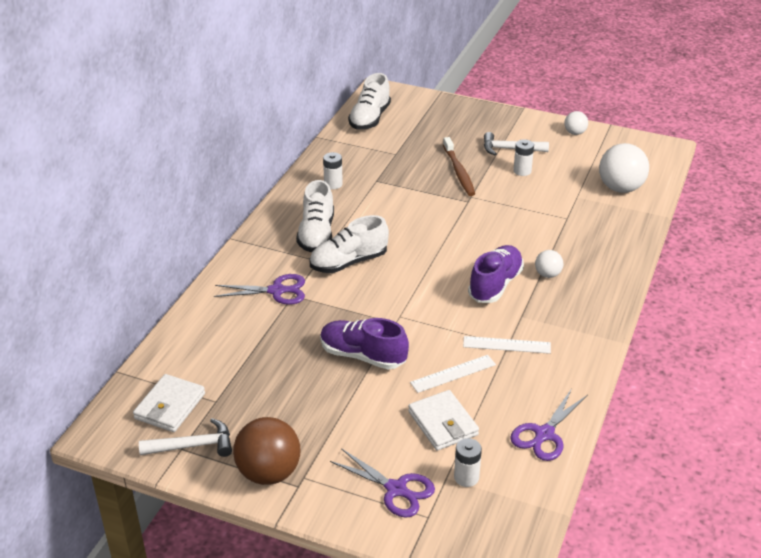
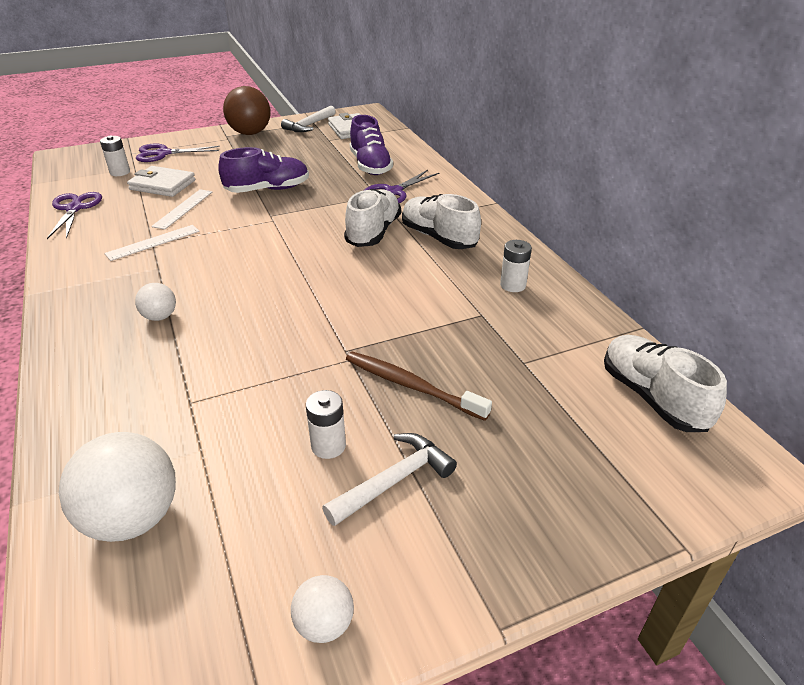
camera: 135 degrees right, 0 degrees up
(495, 285) = (211, 280): purple shoe -> purple shoe (370, 165)

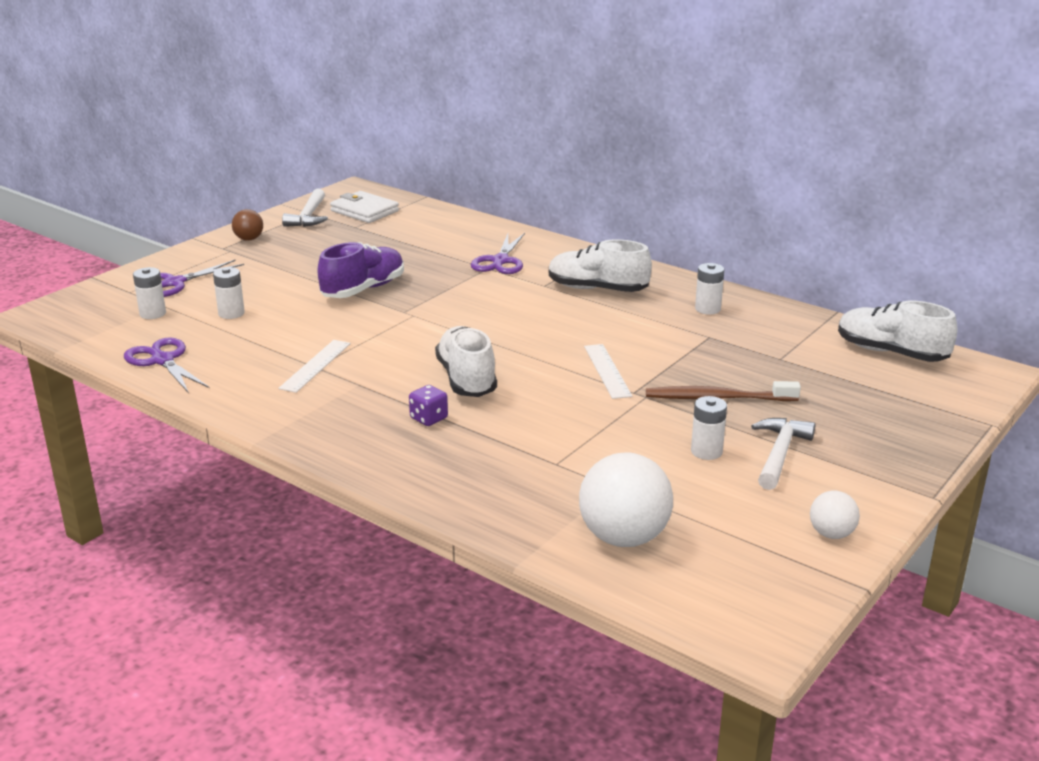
camera: 30 degrees left, 10 degrees down
(160, 316) = (428, 418): white ball -> purple dice
(162, 185) = (231, 313): white wallet -> white battery
(183, 208) = (296, 329): white ruler -> white ruler (607, 371)
(250, 133) = (249, 239): brown ball -> brown ball, size x0.52
(370, 165) = (441, 242): purple shoe -> none
(373, 232) = (531, 300): white shoe -> white shoe (466, 379)

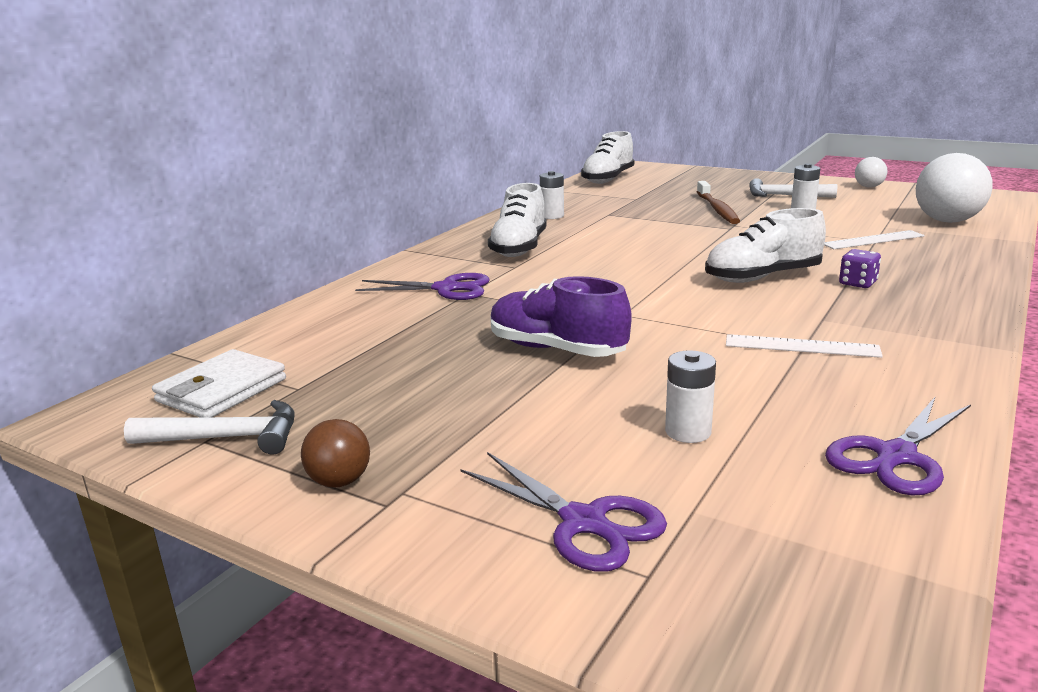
camera: 95 degrees left, 5 degrees down
(153, 314) = (736, 512): white battery -> none
(607, 371) = (698, 236): white ruler -> white ruler (873, 240)

